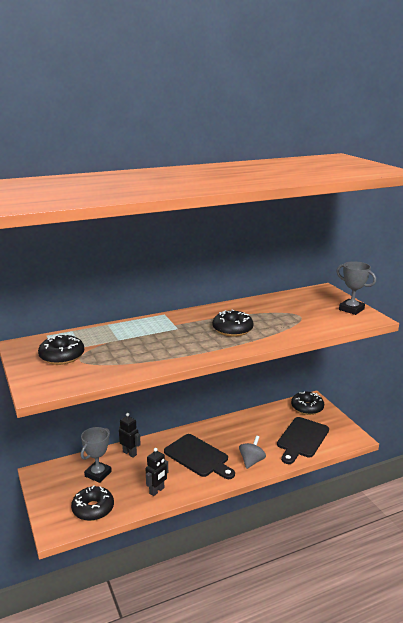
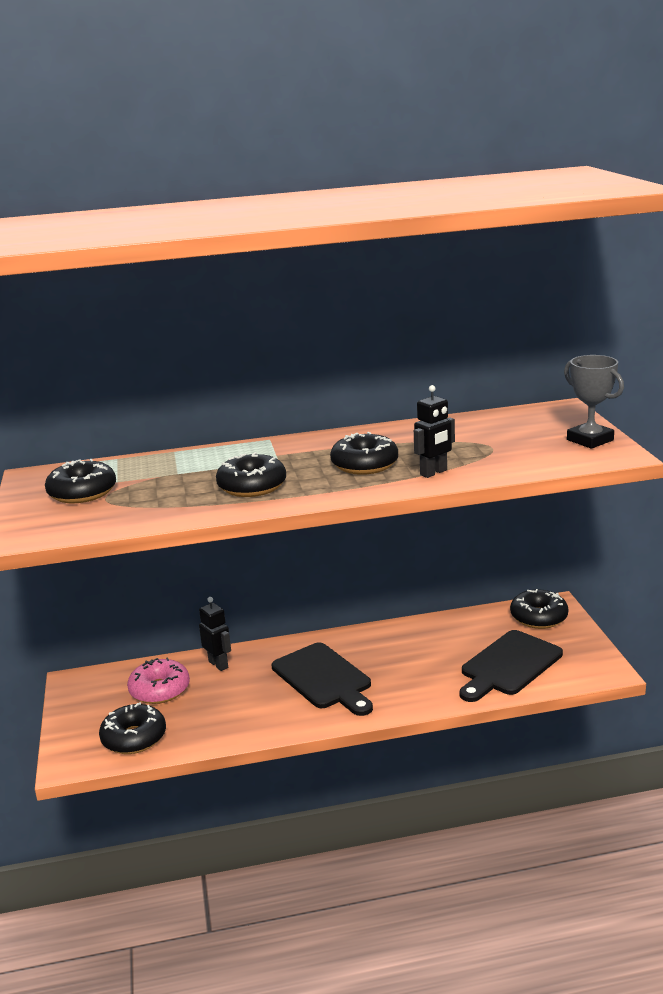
camera: 15 degrees right, 0 degrees up
(98, 474) = (160, 690): grey trophy -> pink donut
(157, 491) = (239, 722): black robot -> black robot (434, 473)
(171, 347) = (252, 486): none -> black donut
(251, 461) = (408, 692): grey spinning top -> none

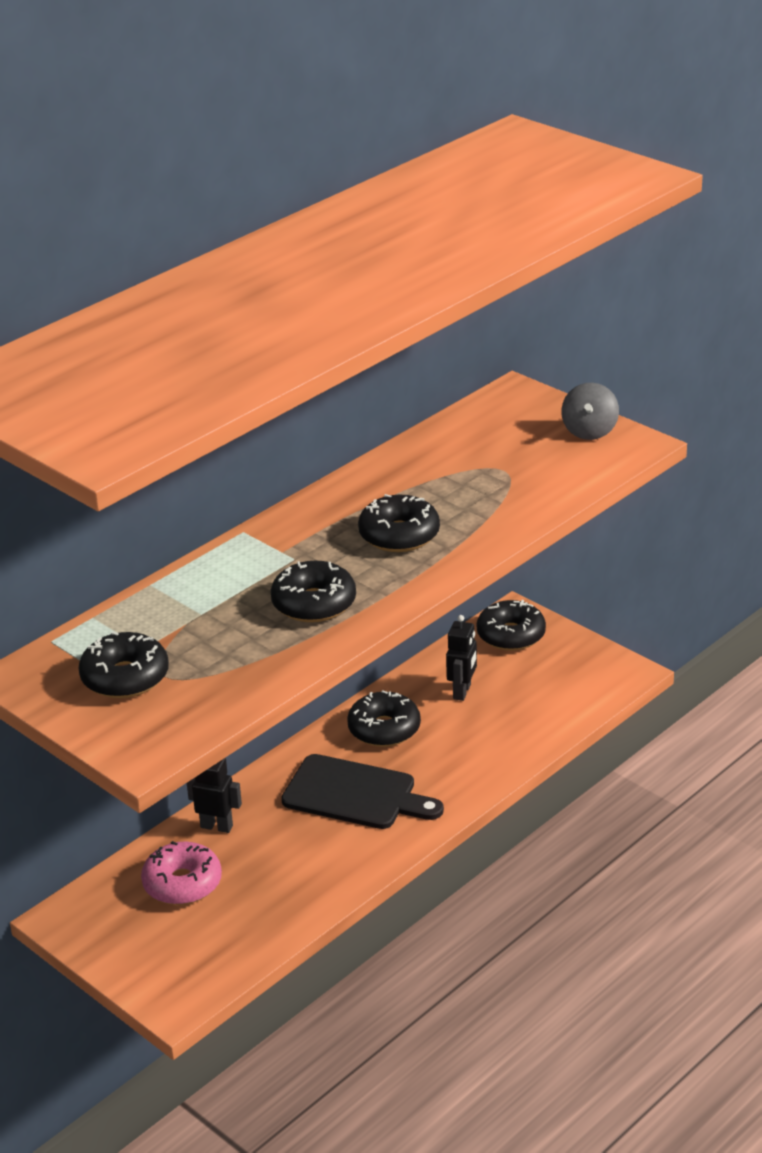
camera: 35 degrees left, 10 degrees up
(134, 738) = (219, 947): black donut -> black donut (384, 729)
(434, 473) = (484, 523): black robot -> black robot (462, 692)
(508, 665) = (531, 703): black cutting board -> none
(590, 440) = (589, 431): grey trophy -> grey spinning top

